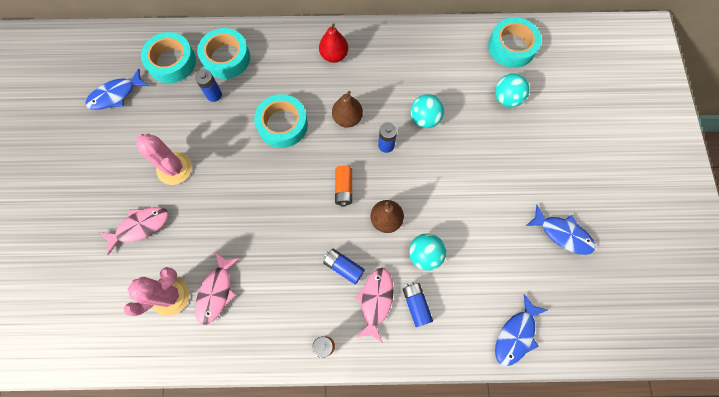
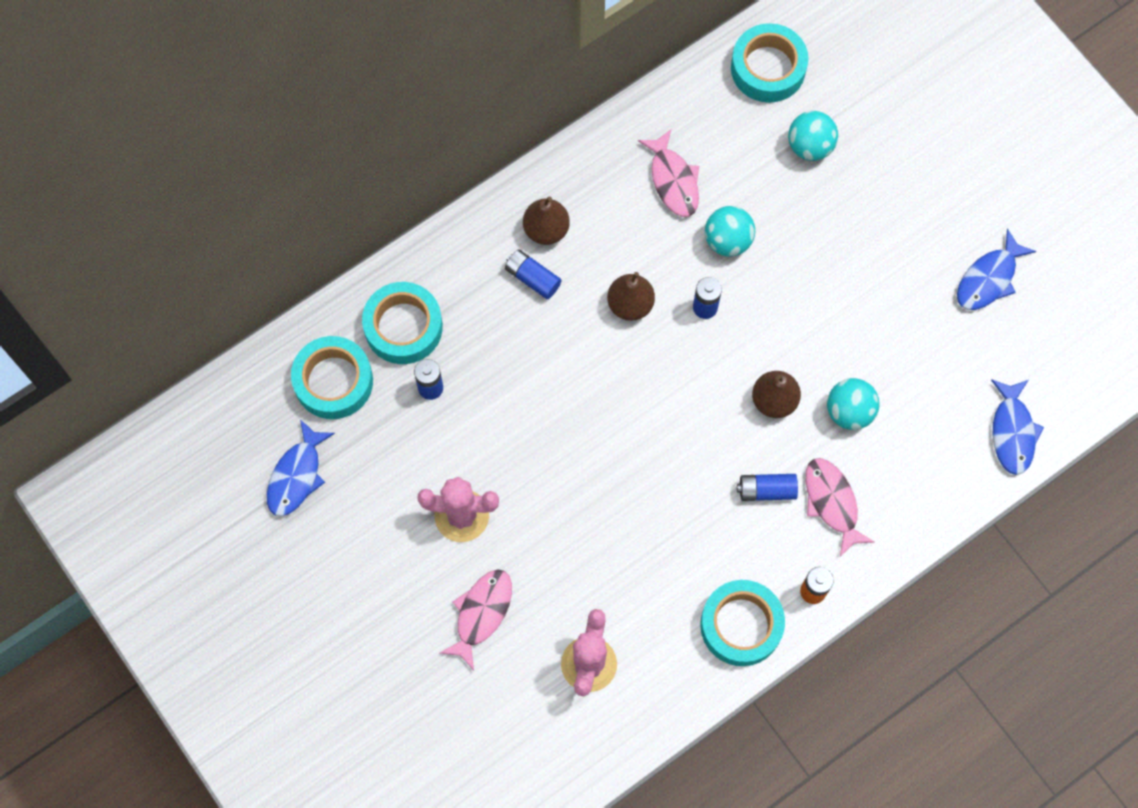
camera: 35 degrees left, 0 degrees up
(216, 291) = (639, 621): pink fish -> pink fish (673, 180)
(282, 124) = (553, 367): turquoise tape -> turquoise tape (741, 625)
(334, 55) = (546, 229): red pear -> brown pear
(343, 188) = (694, 397): orange battery -> none
(416, 305) = (880, 475): blue battery -> blue battery (532, 278)
(562, 234) = (989, 279): blue fish -> blue fish turned 135 degrees clockwise

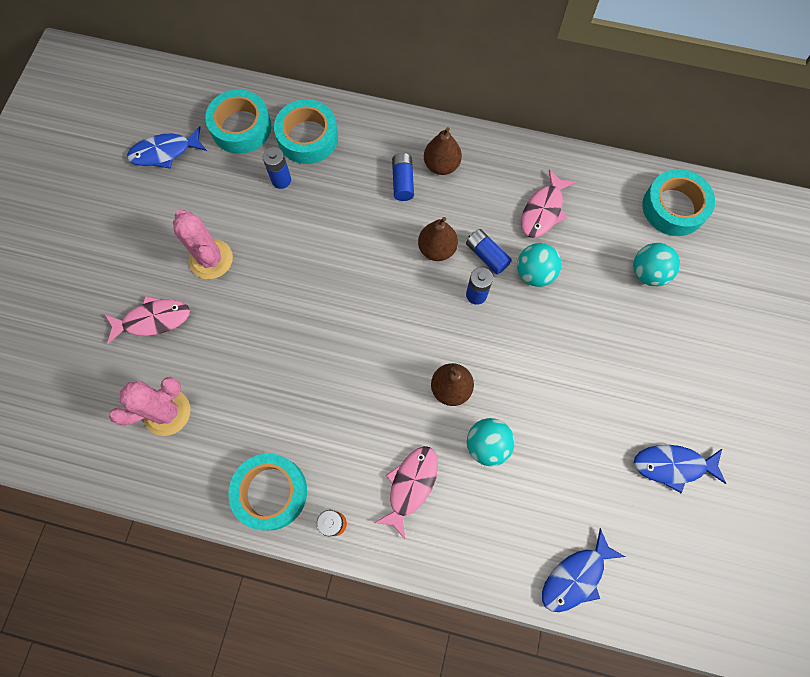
camera: 50 degrees right, 0 degrees up
(766, 490) = (382, 433): blue battery -> blue battery (487, 255)

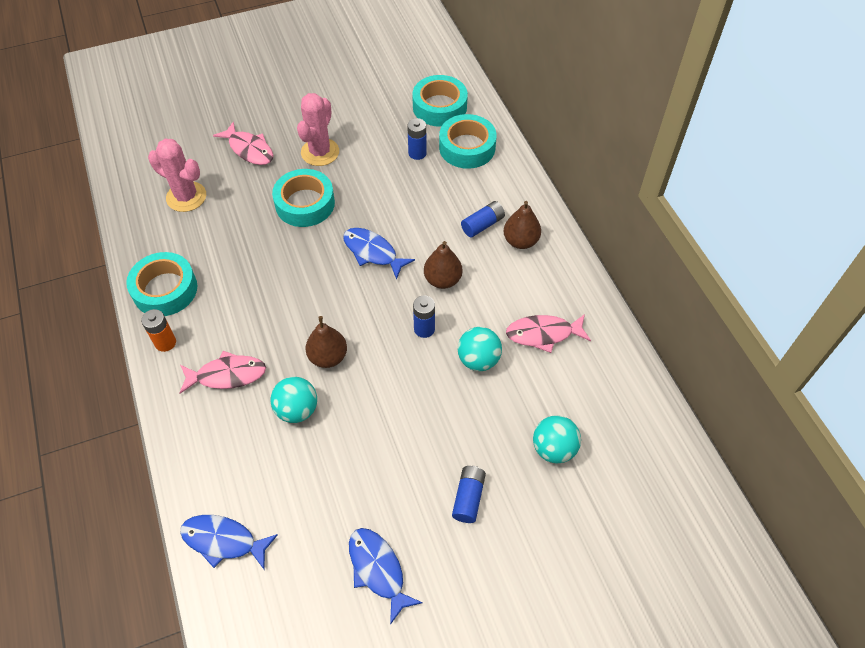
camera: 55 degrees right, 15 degrees down
(164, 152) = (382, 80): blue fish -> blue fish (373, 252)
(487, 255) = (466, 316): blue battery -> blue battery (468, 497)
(673, 207) = (640, 435): turquoise tape -> turquoise tape (305, 204)

